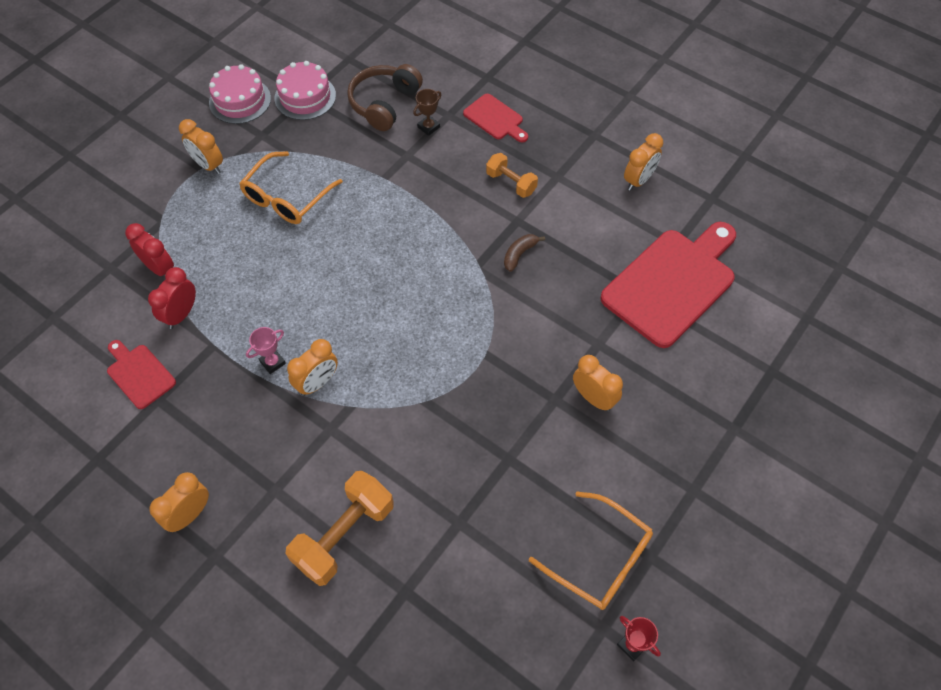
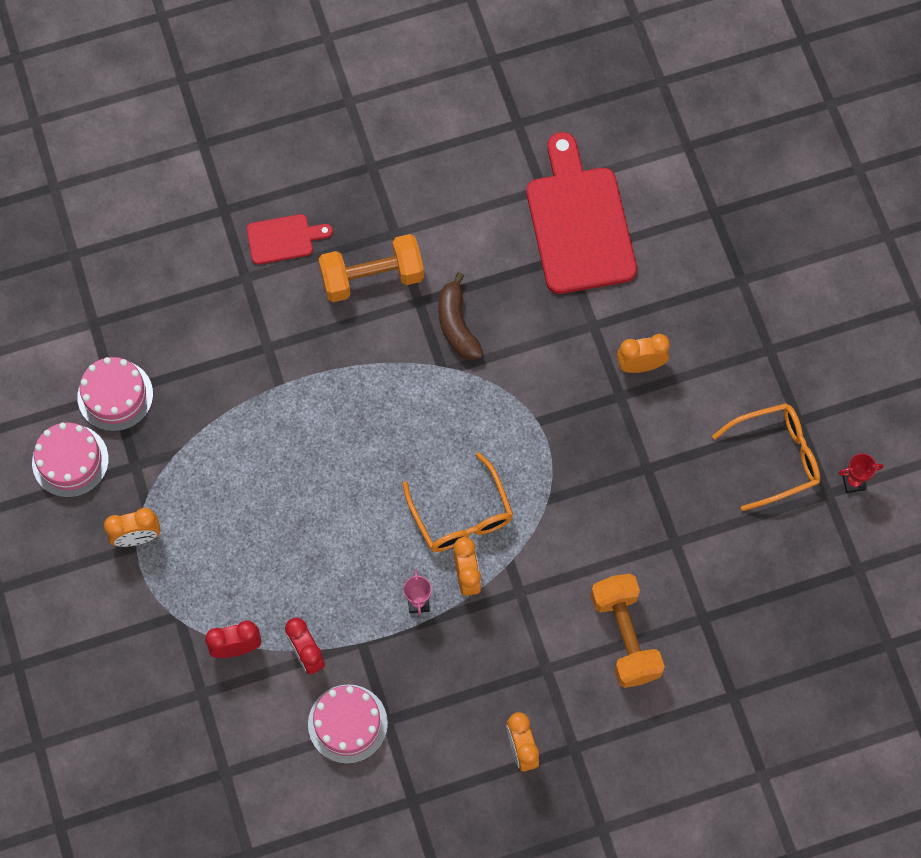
camera: 55 degrees left, 10 degrees up
(139, 374) = (347, 724): red cutting board -> pink cake
(287, 197) = (236, 486): orange glasses -> orange glasses (461, 514)
(384, 103) = (183, 327): brown headphones -> none
(428, 127) = (247, 305): brown trophy -> none
(511, 183) = (372, 278): orange dumbbell -> orange dumbbell, size x1.71
(519, 254) = (457, 325): brown banana -> brown banana, size x1.57
(638, 180) = (452, 168): orange clock -> none

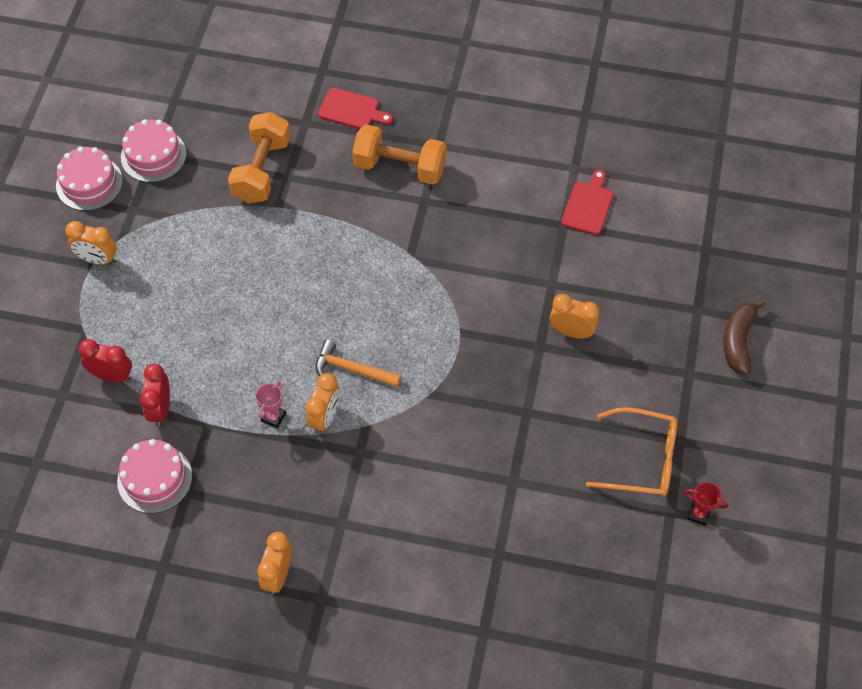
camera: 30 degrees right, 10 degrees down
(457, 325) = (442, 231): brown banana -> brown banana (738, 341)
(461, 514) = (352, 369): orange glasses -> orange hammer
(579, 223) = (588, 205): red cutting board -> red cutting board, size x0.49
(625, 636) = (422, 533): orange dumbbell -> orange dumbbell (262, 170)

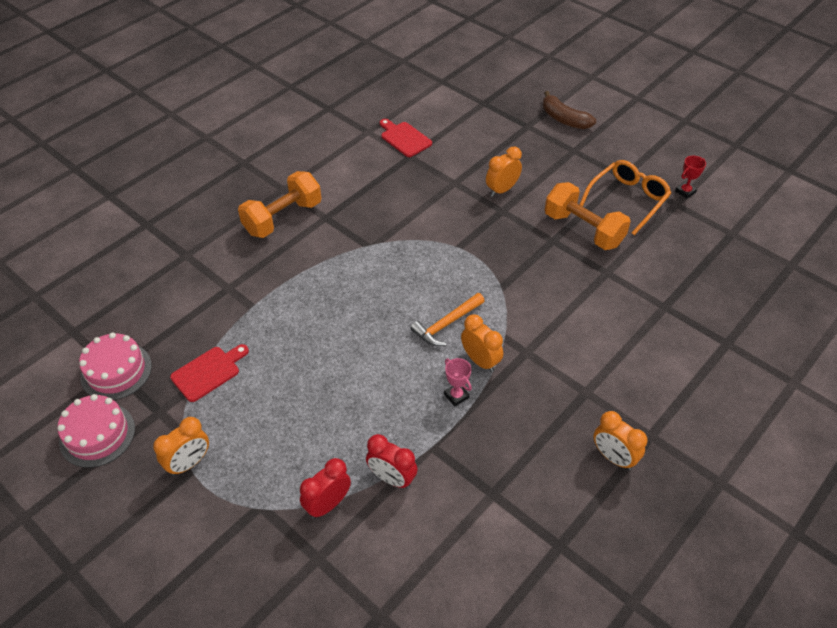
camera: 60 degrees left, 10 degrees down
(154, 478) = (462, 514): pink cake -> none
(262, 170) = (206, 301): orange dumbbell -> orange dumbbell (583, 229)
(352, 110) = (202, 222): red cutting board -> red cutting board (208, 372)

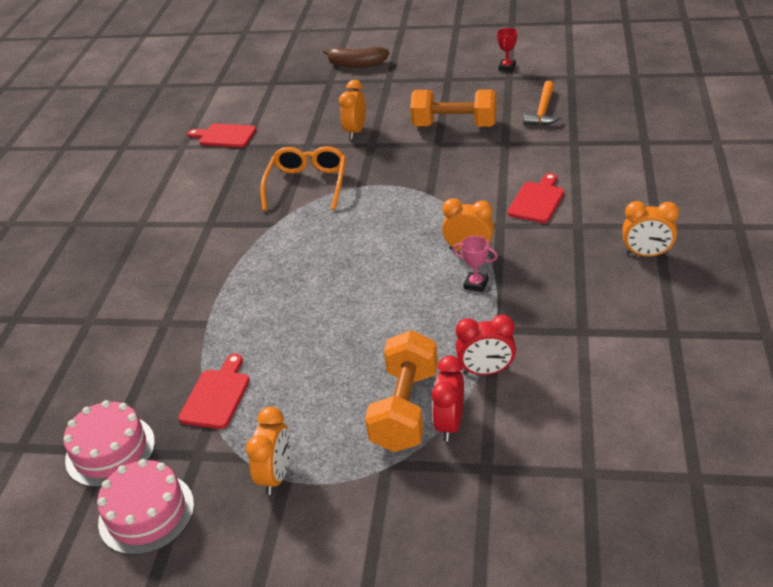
camera: 30 degrees left, 10 degrees down
(283, 218) = (165, 244): orange dumbbell -> orange dumbbell (405, 409)
(446, 324) = (411, 241): orange hammer -> orange hammer (543, 111)
(577, 347) = (537, 200): none -> red cutting board
(627, 200) = (468, 92): orange glasses -> orange glasses (307, 185)

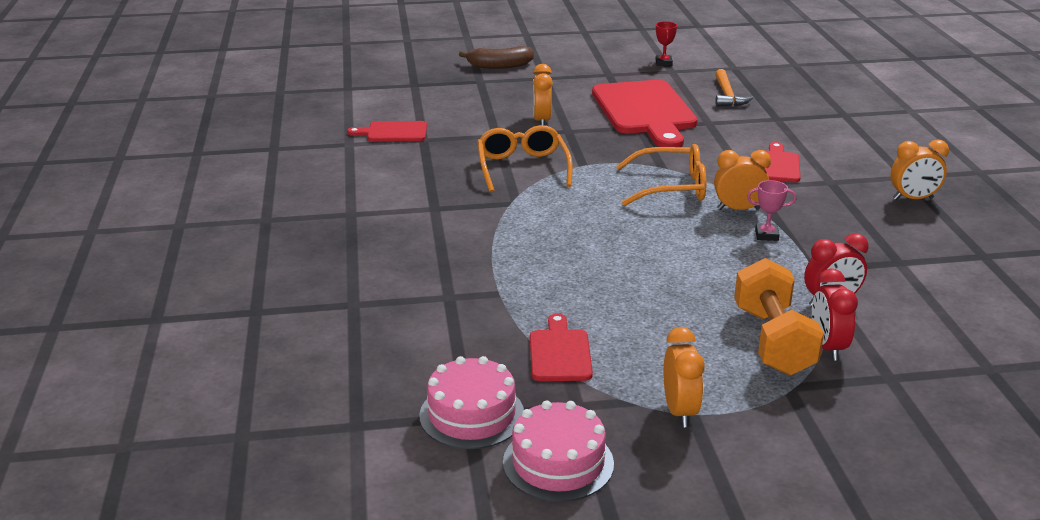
camera: 20 degrees left, 10 degrees down
(423, 219) = (670, 187): none -> orange glasses
(454, 126) = (645, 111): orange dumbbell -> red cutting board

